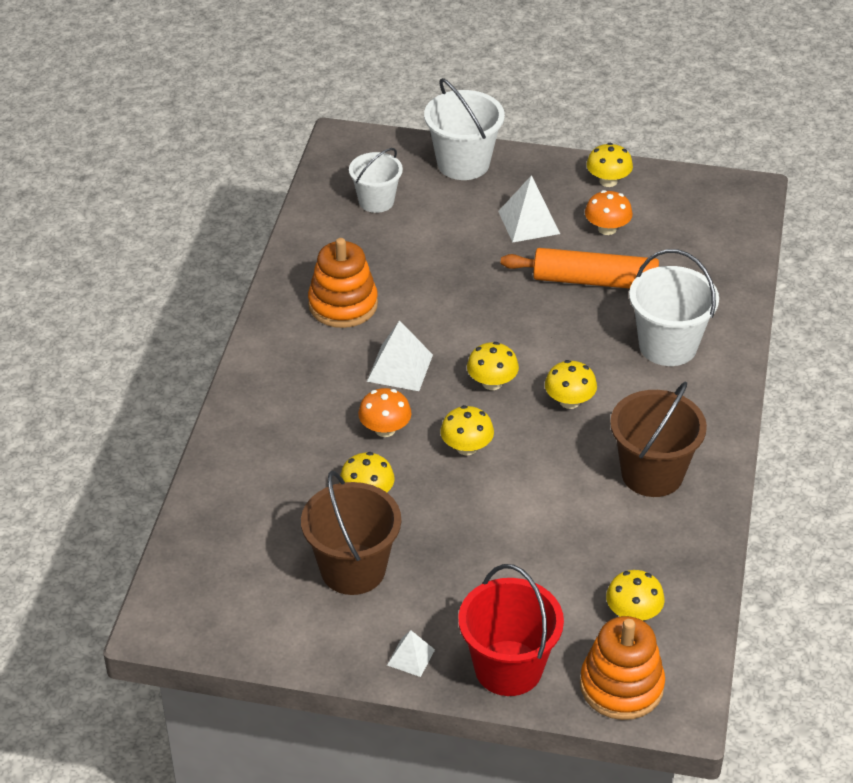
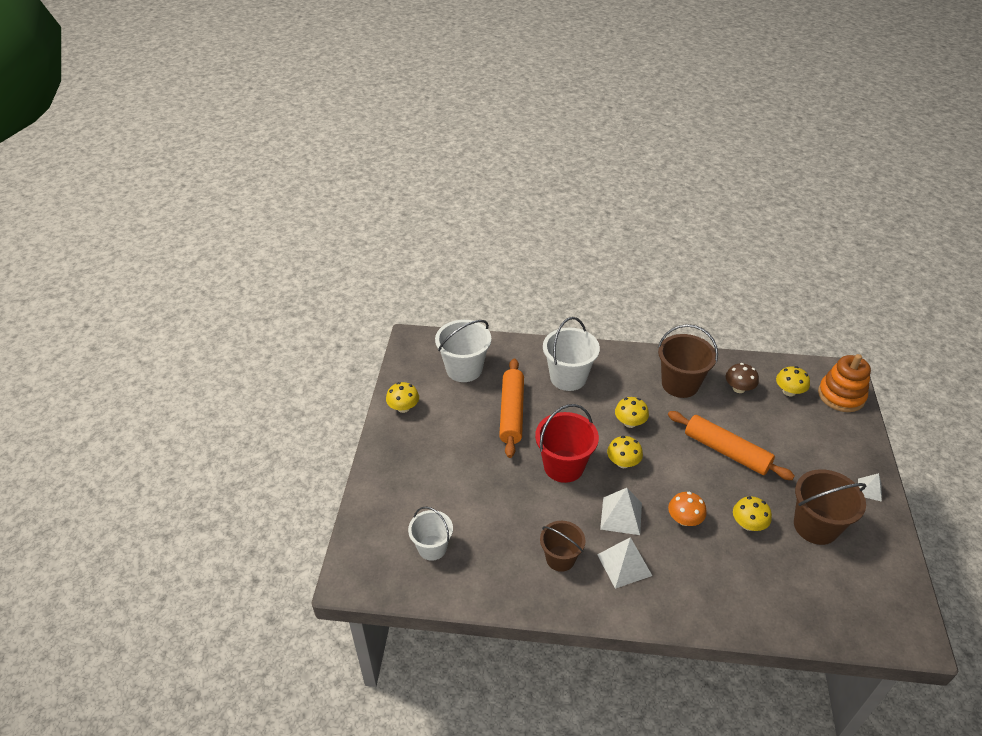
camera: 95 degrees left, 0 degrees up
(343, 305) = (560, 558): orange stacking toy -> brown bucket
(463, 163) = (382, 493): white bucket -> white bucket (464, 369)
(466, 447) = (687, 473): yellow mushroom -> none
(504, 500) = (726, 451): none -> orange rolling pin
(508, 668) = (854, 443): red bucket -> red bucket (563, 466)
(528, 222) = (452, 450): white pyramid -> white pyramid (624, 565)
(607, 229) = (456, 407): orange mushroom -> none
(641, 547) = (739, 388): none -> brown mushroom

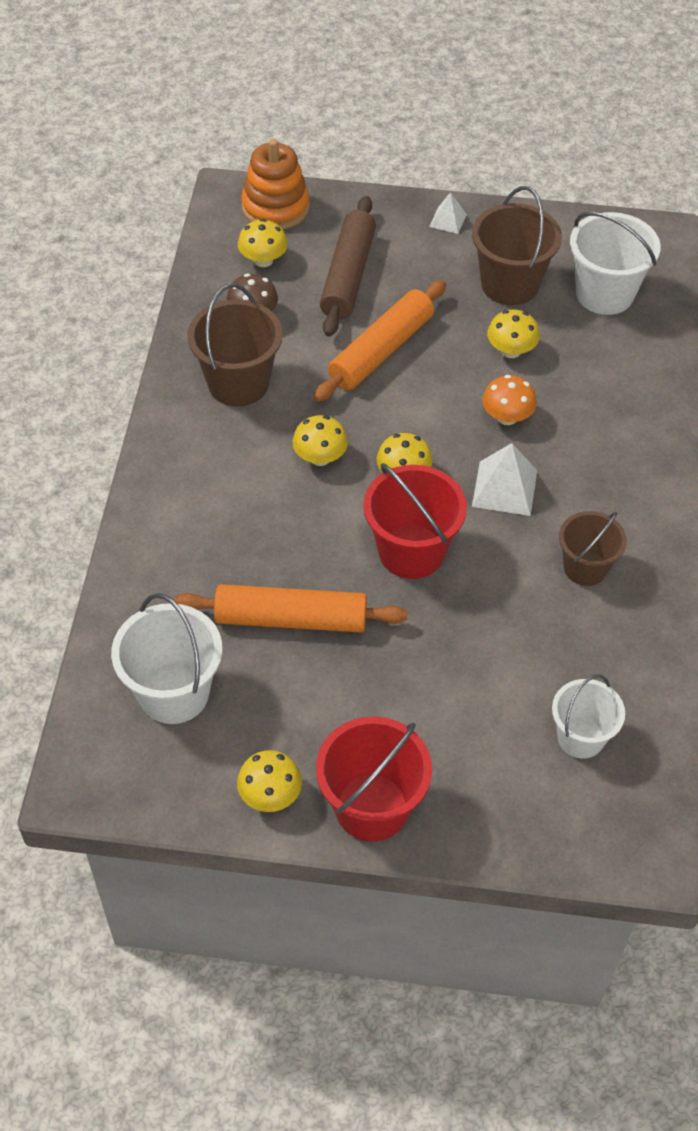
camera: 90 degrees left, 10 degrees up
(393, 448) = (371, 807): none -> red bucket
(568, 377) = (210, 531): white bucket -> white bucket (604, 294)
(624, 565) = (589, 493): white pyramid -> none
(790, 434) = (348, 276): none -> brown rolling pin

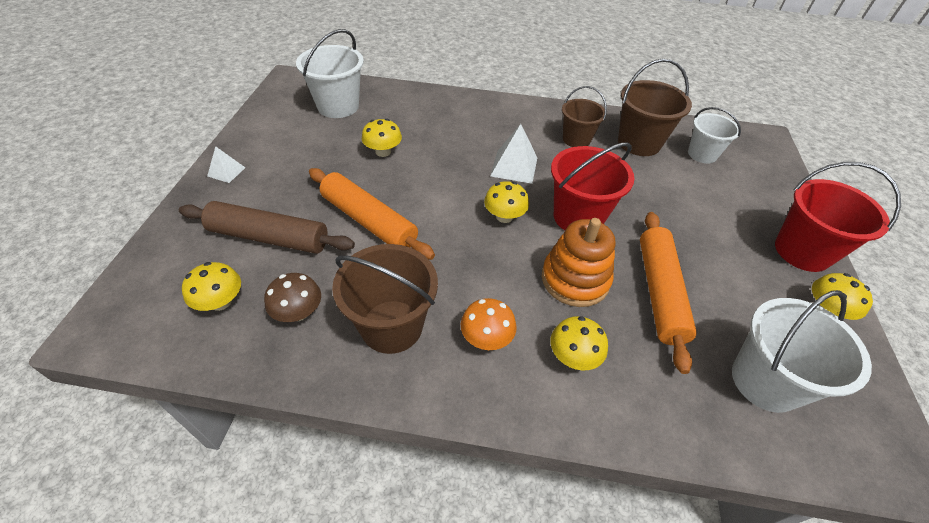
camera: 90 degrees left, 5 degrees down
(275, 207) = (144, 289): orange stacking toy -> orange stacking toy (575, 279)
(320, 457) = (487, 266): yellow mushroom -> yellow mushroom (573, 356)
(507, 417) = (448, 159): orange mushroom -> orange mushroom (486, 338)
(510, 284) = (314, 146): brown bucket -> brown bucket (639, 143)

